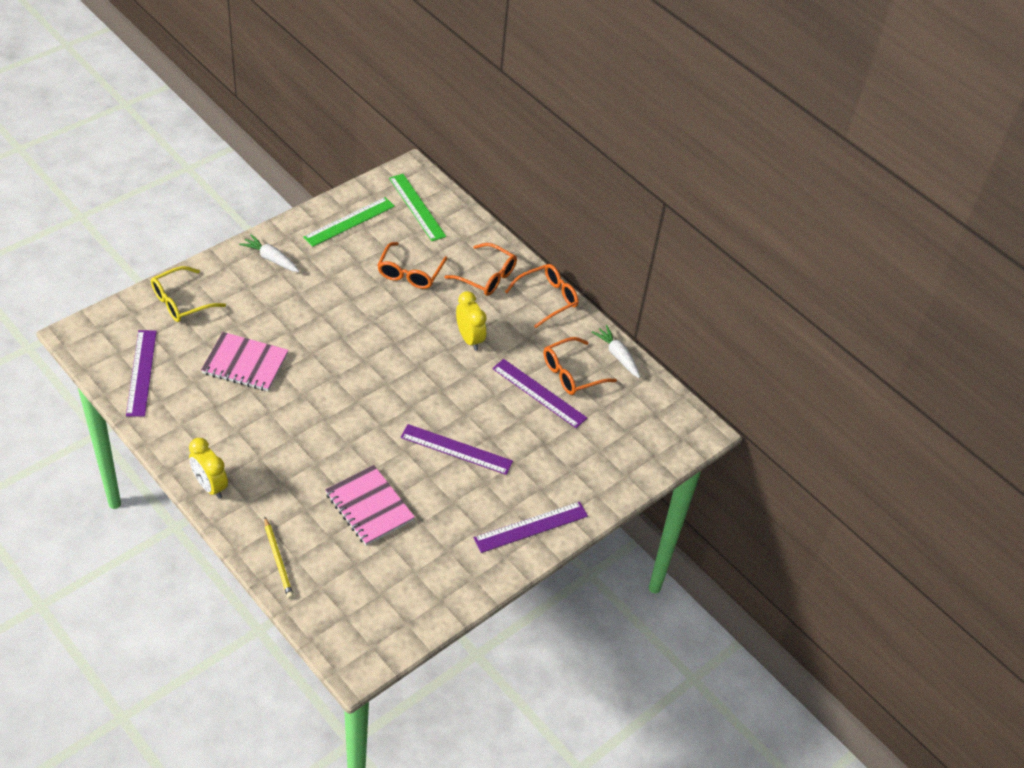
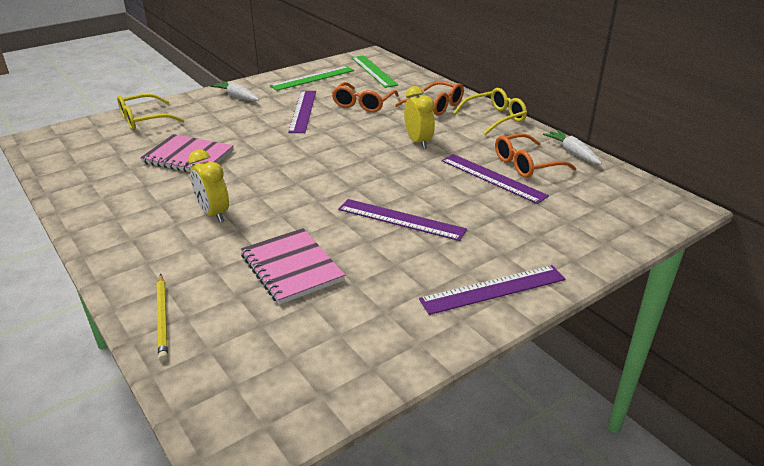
camera: 10 degrees right, 15 degrees down
(141, 372) = (81, 162): purple ruler -> purple ruler (302, 111)
(210, 486) = (109, 247): yellow clock -> yellow clock (213, 213)
(547, 299) = (494, 118): orange glasses -> yellow glasses

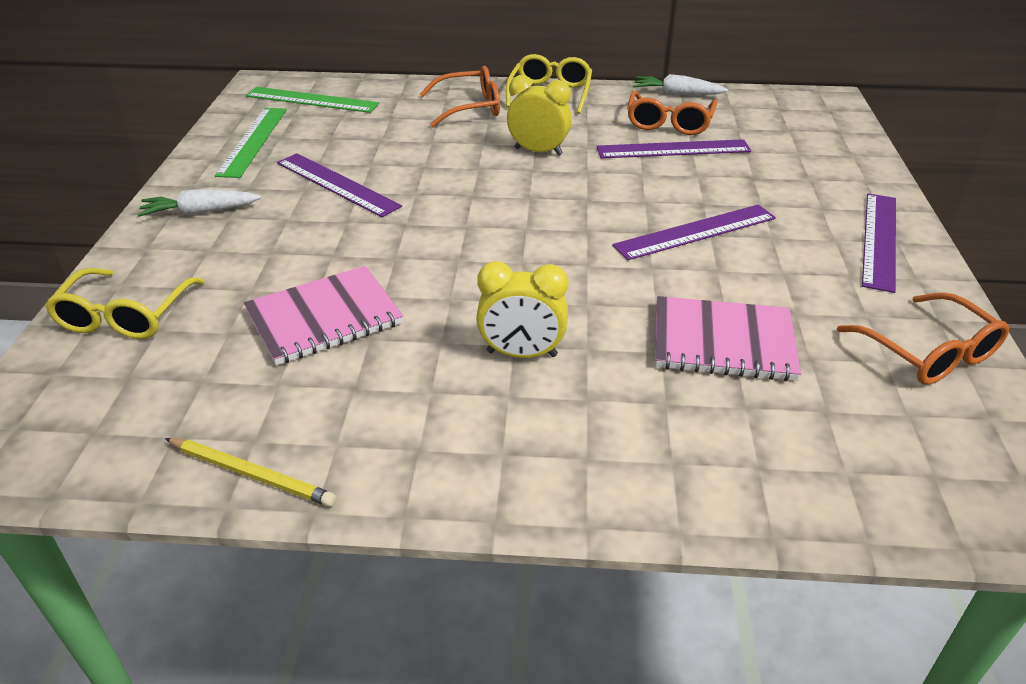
camera: 50 degrees left, 5 degrees up
(163, 318) = (745, 489): yellow pencil -> yellow pencil (252, 474)
(363, 104) = (389, 141): orange glasses -> orange glasses (928, 352)

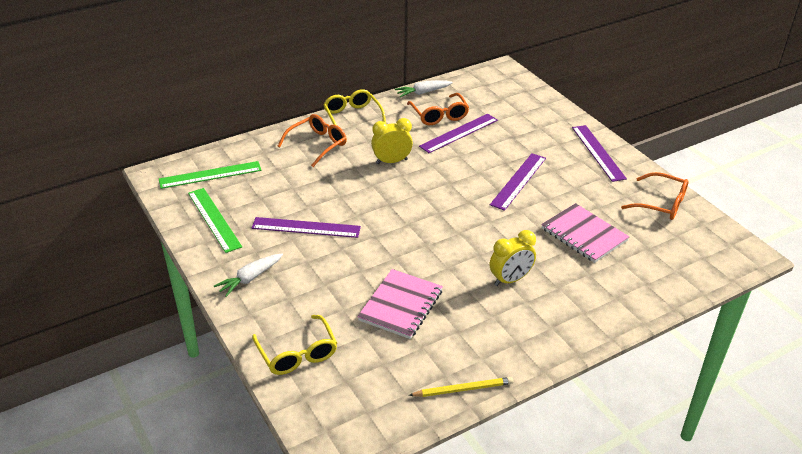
camera: 35 degrees left, 0 degrees up
(723, 342) = (584, 235): pink notebook -> pink notebook turned 75 degrees clockwise

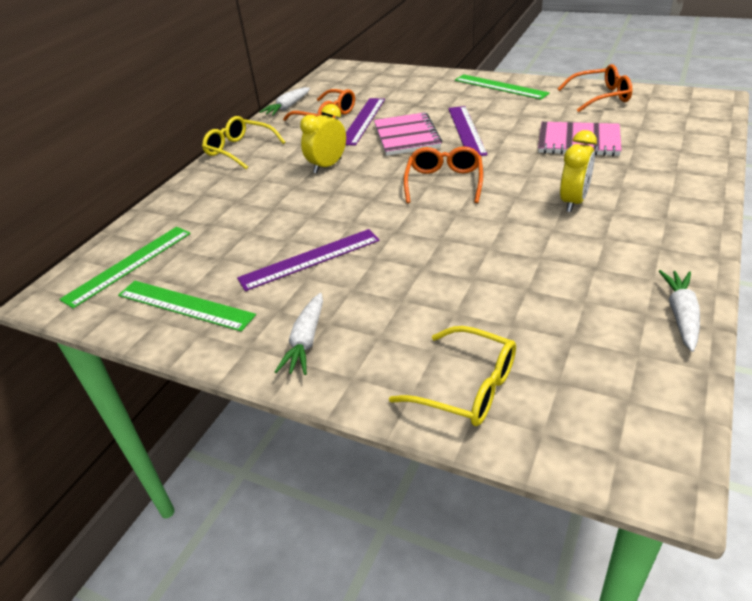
camera: 30 degrees left, 0 degrees up
(317, 144) = (229, 185): orange glasses -> orange glasses (444, 182)
(401, 305) = (508, 276): pink notebook -> pink notebook (406, 136)
(463, 389) = (681, 315): yellow pencil -> white carrot
(598, 152) = (500, 87): purple ruler -> green ruler

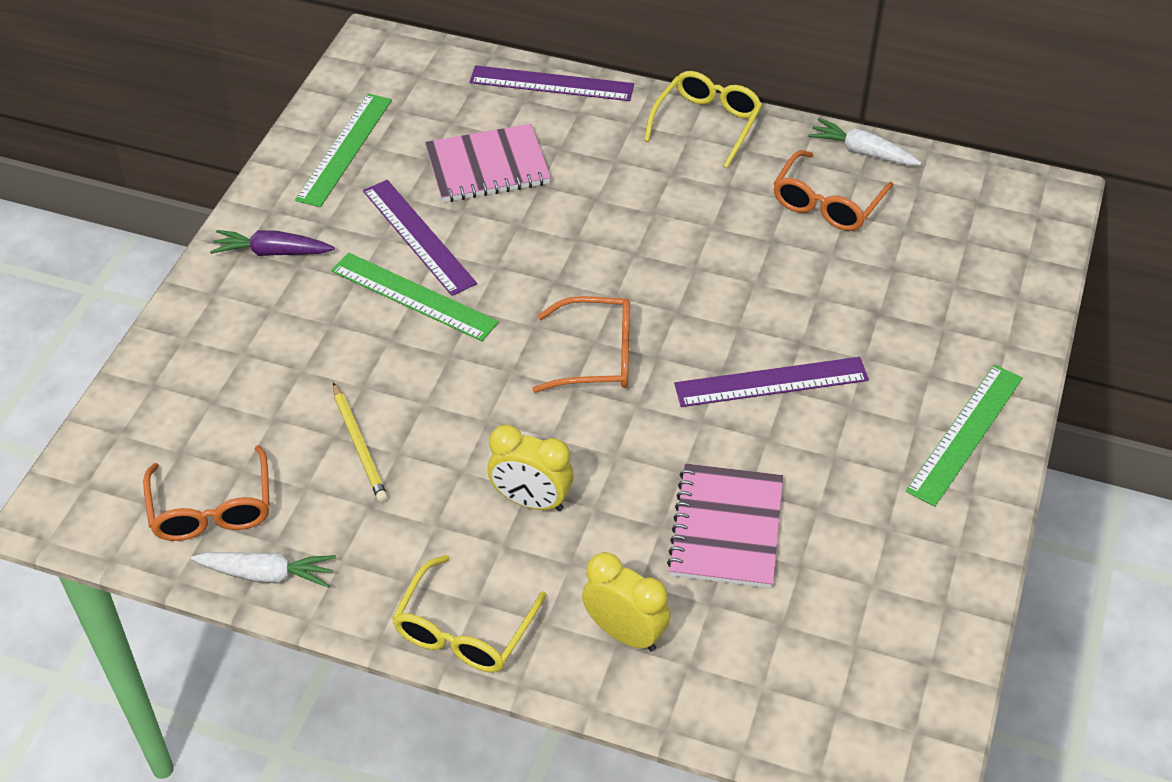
camera: 80 degrees right, 10 degrees up
(129, 265) = (424, 87): green ruler -> green ruler (413, 297)
(306, 341) = (272, 252): white carrot -> purple carrot
(327, 166) = (653, 225): yellow clock -> yellow clock (625, 633)
(363, 121) = (809, 250): purple ruler -> purple ruler (551, 84)
(406, 136) = (749, 308): pink notebook -> pink notebook (487, 167)
(467, 387) = (185, 379): yellow glasses -> yellow glasses (464, 630)
(535, 276) = (359, 445): none -> yellow pencil
(600, 97) = (920, 584): orange glasses -> orange glasses (212, 508)

